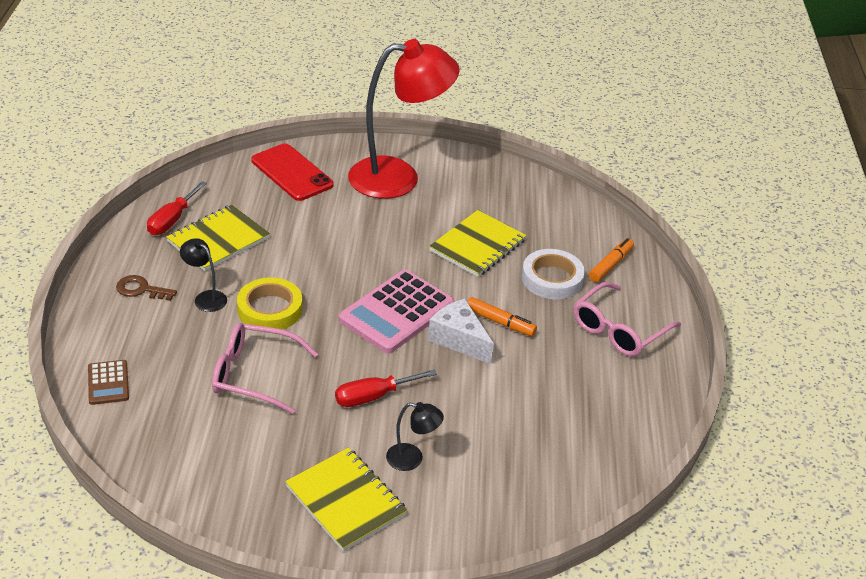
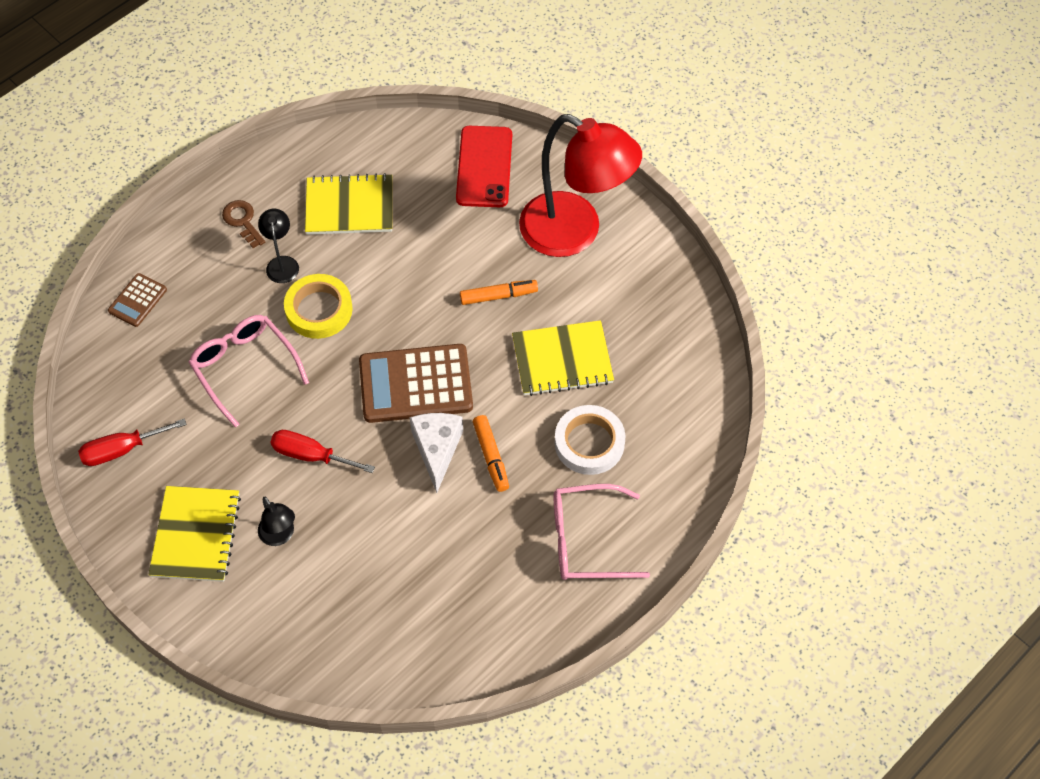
camera: 45 degrees right, 20 degrees up
(172, 220) = (333, 160): red screwdriver -> red screwdriver (122, 449)
(396, 312) = (415, 384): pink calculator -> brown calculator
(610, 265) = (662, 466): orange marker -> orange marker (498, 296)

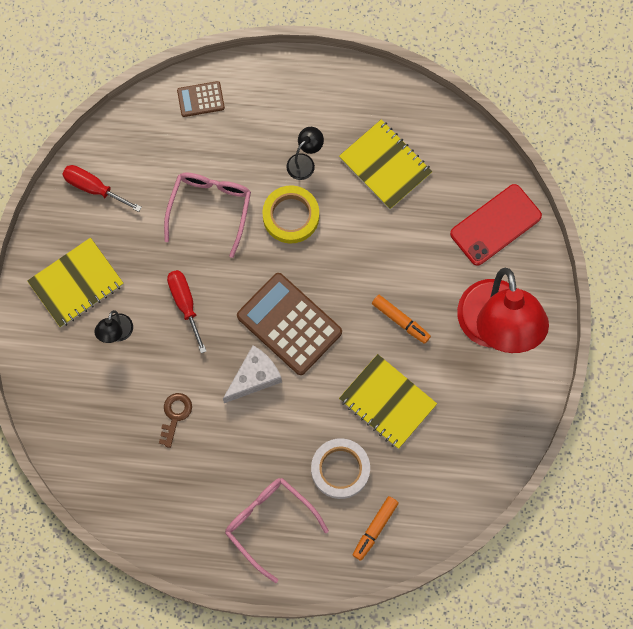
camera: 50 degrees right, 15 degrees up
(242, 221) = (314, 108): brown key -> brown key (175, 415)
(491, 456) = (278, 415): orange marker -> orange marker (375, 529)

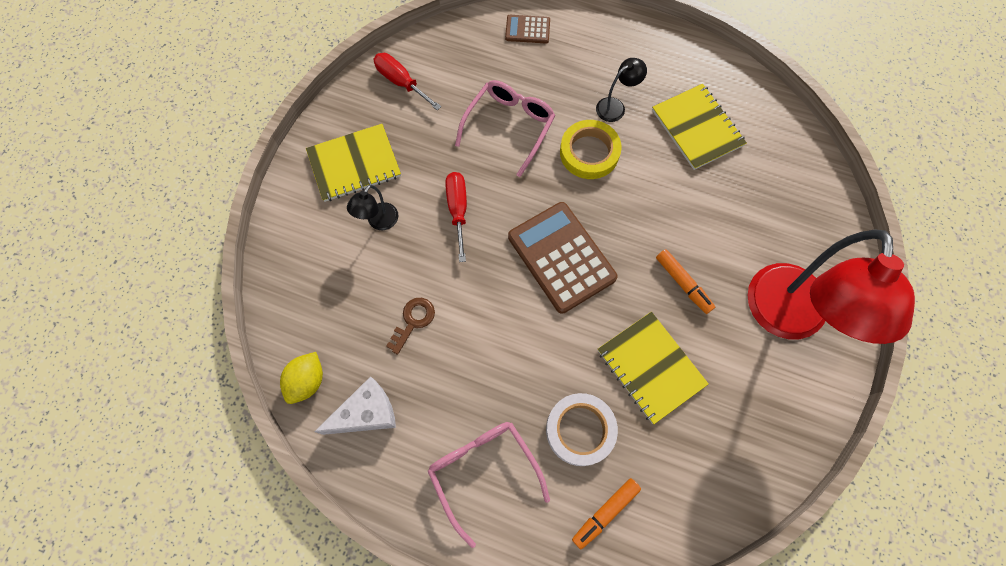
camera: 15 degrees right, 5 degrees down
(100, 490) = (307, 381): none -> yellow lemon
(254, 377) = (509, 303): white cheese -> white cheese (366, 413)
(495, 225) = (804, 211): red phone -> none

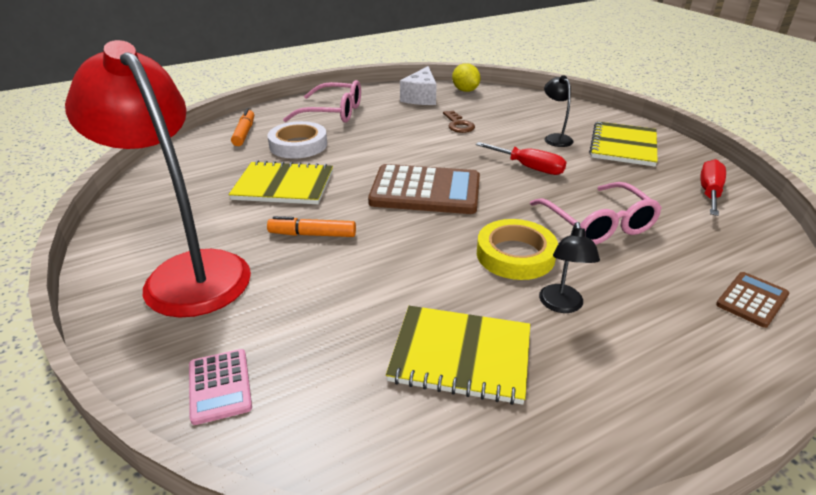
camera: 130 degrees right, 35 degrees down
(401, 82) = (709, 192): red screwdriver -> red screwdriver turned 60 degrees counterclockwise
(819, 211) = (220, 386): none -> pink calculator

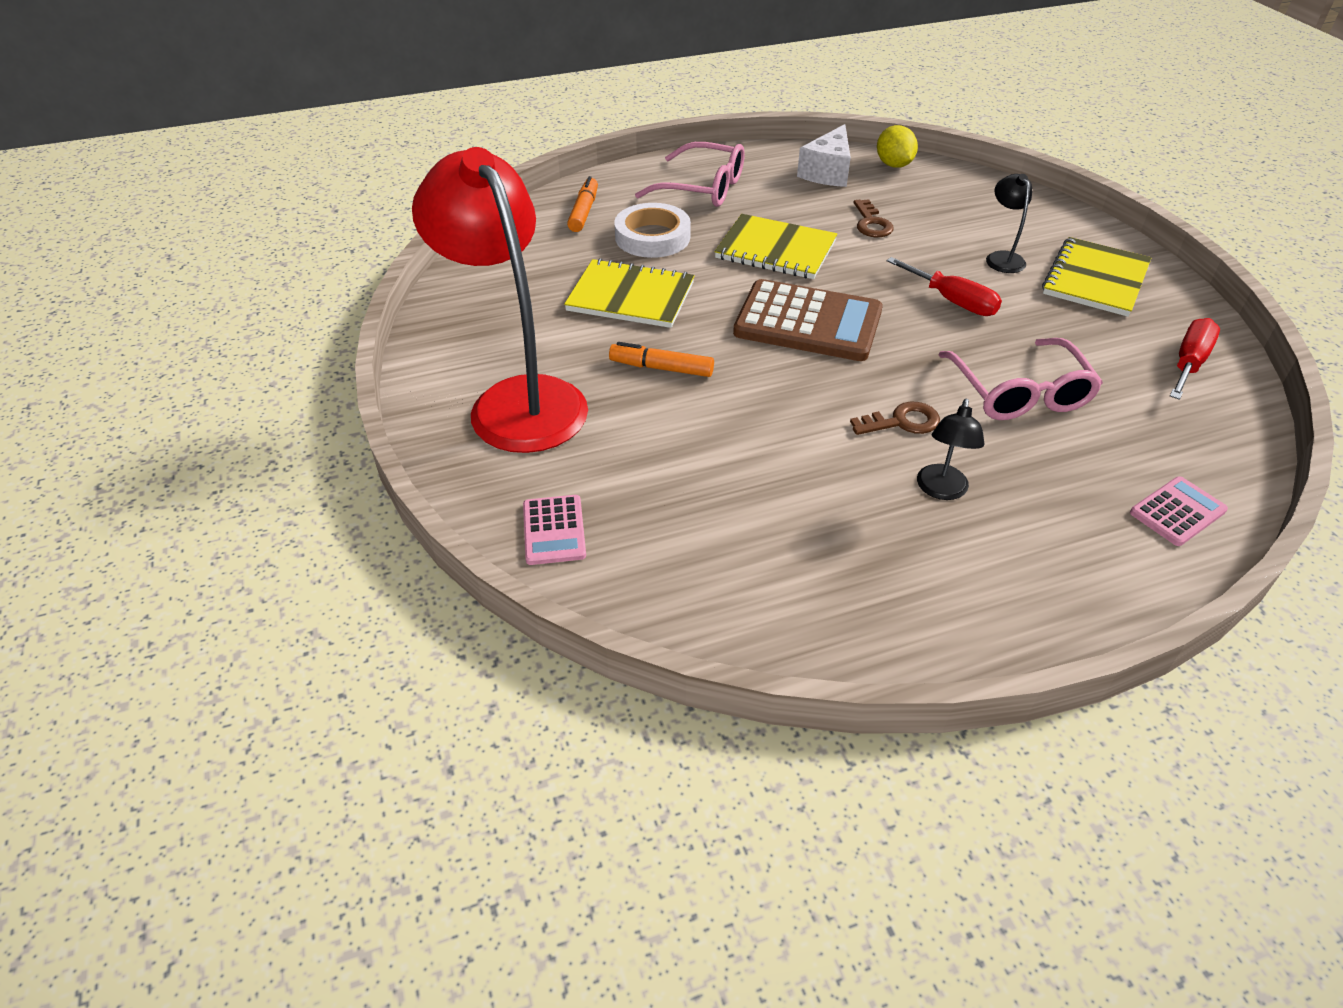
camera: 10 degrees right, 10 degrees up
(460, 356) = (811, 532): yellow notebook -> yellow notebook (776, 250)
(515, 255) = (902, 422): yellow tape -> brown key
(752, 300) = (1177, 512): brown calculator -> pink calculator

